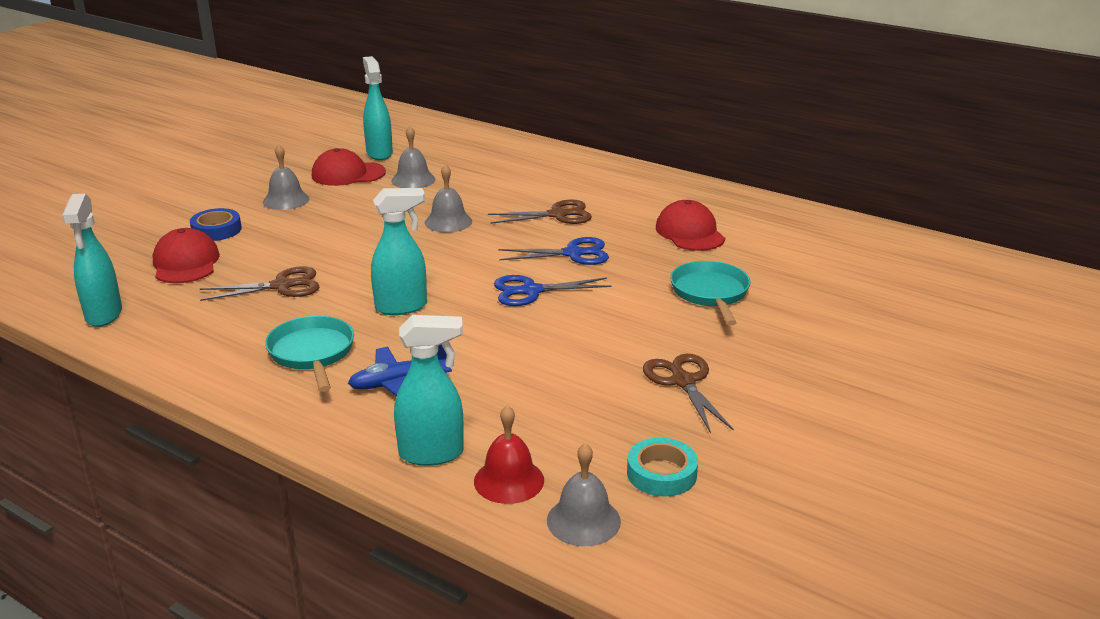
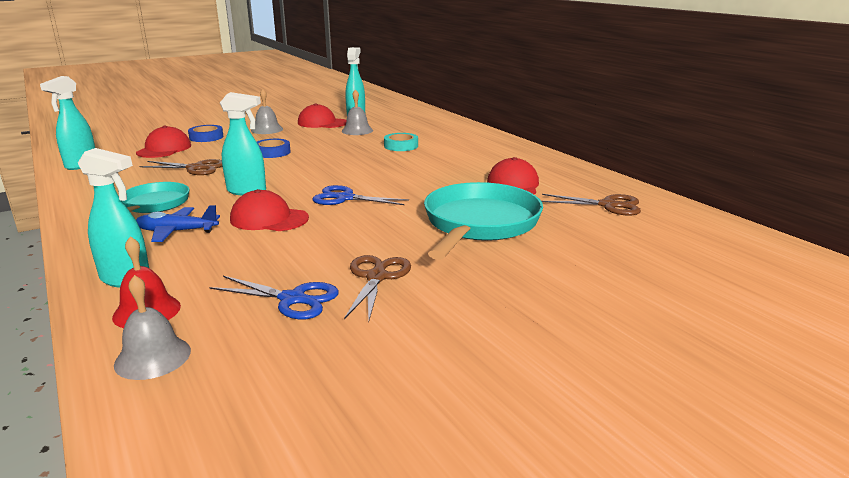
camera: 25 degrees right, 5 degrees down
(349, 239) = (272, 152): none -> blue tape
(448, 222) = (347, 153): grey bell -> none
(482, 339) = (269, 219): none -> red cap
(557, 215) = (426, 160): brown scissors -> brown scissors (608, 205)
(573, 253) = (406, 183): blue scissors -> blue scissors (292, 299)
(661, 473) = (264, 339): turquoise tape -> turquoise tape (401, 146)
(710, 293) = (479, 224): turquoise pan -> turquoise pan, size x1.67

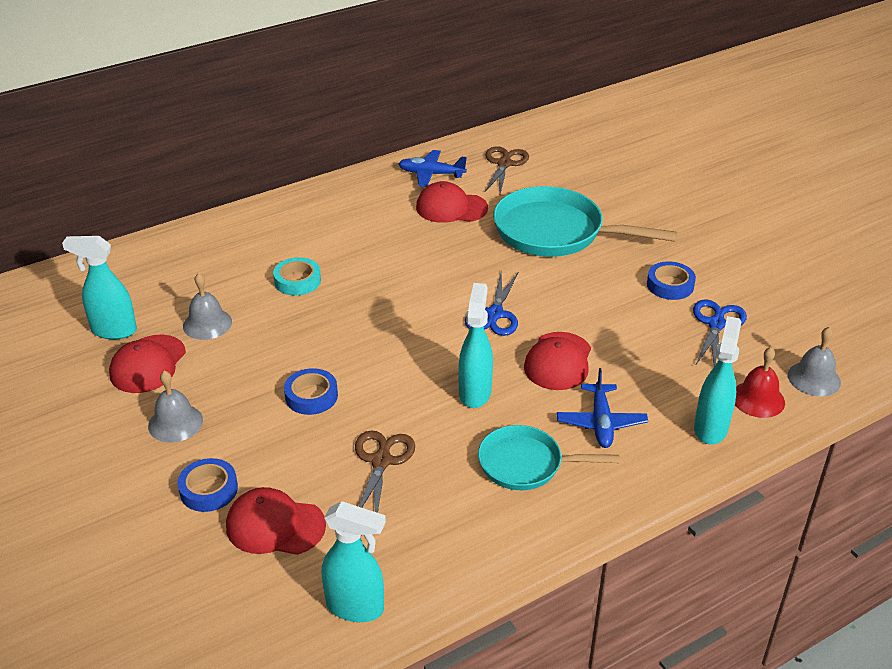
camera: 90 degrees left, 15 degrees up
(376, 277) = (670, 285): brown scissors -> blue tape
(569, 178) = (431, 174): none -> blue plane

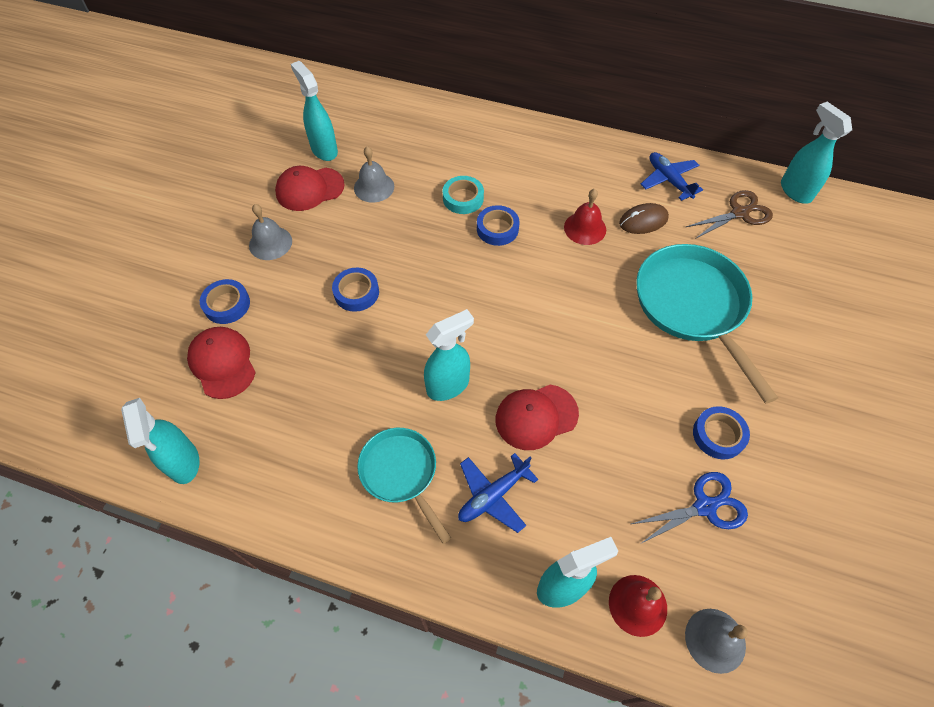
camera: 50 degrees right, 20 degrees up
(356, 281) = (497, 229): none -> blue tape
(381, 461) = (328, 379): brown scissors -> none
(419, 238) = (585, 228): none -> red bell
(451, 208) = (643, 221): red cap -> brown mouse
(494, 314) = (548, 336): blue scissors -> none
(518, 131) = (795, 191): none -> turquoise spray bottle

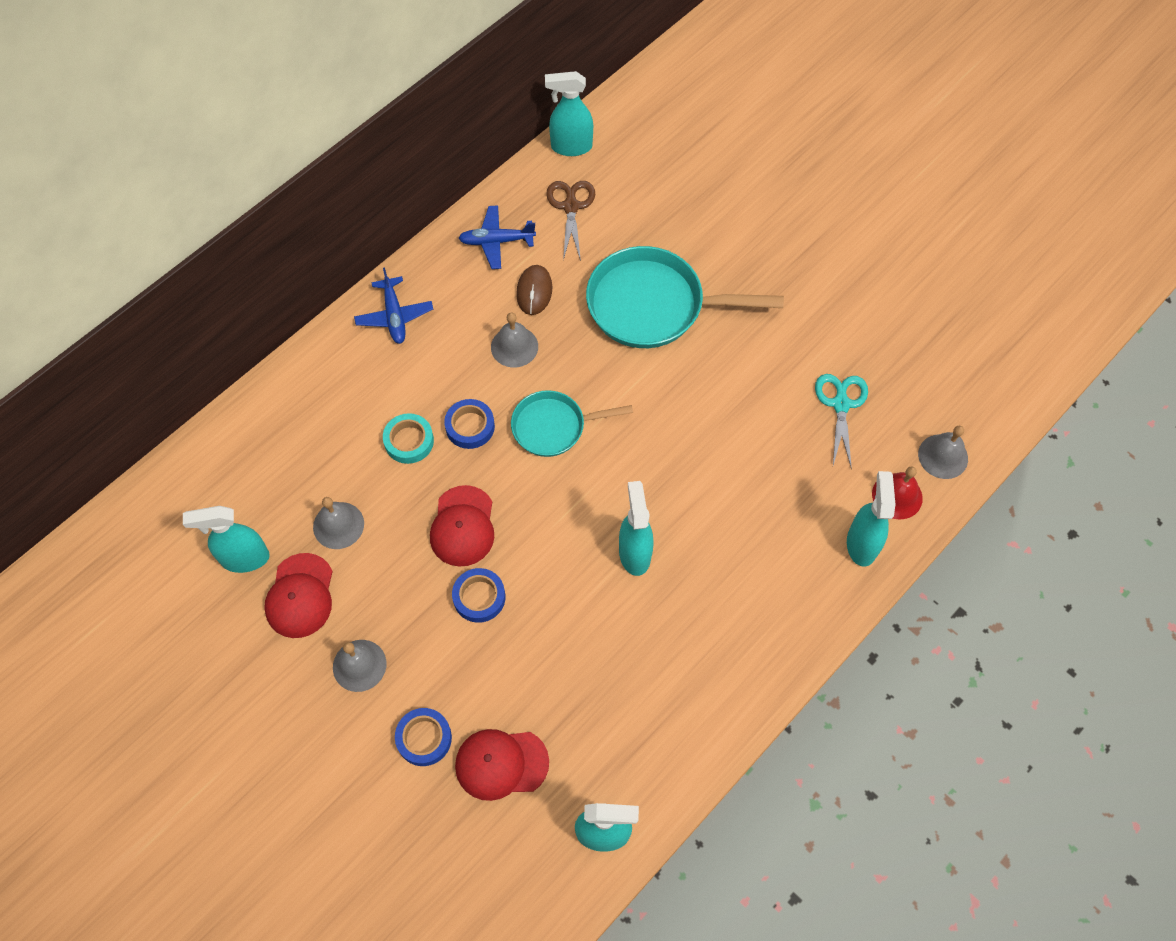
camera: 65 degrees left, 5 degrees up
(401, 473) = (706, 631): turquoise pan -> turquoise pan (553, 427)
(493, 495) = (761, 562): blue plane -> blue plane (394, 316)
(536, 417) = (702, 492): red cap -> red cap (463, 526)
(585, 228) = (514, 346): red bell -> grey bell
(705, 506) = (841, 404): blue scissors -> turquoise scissors
(718, 435) = (785, 359): blue tape -> none

